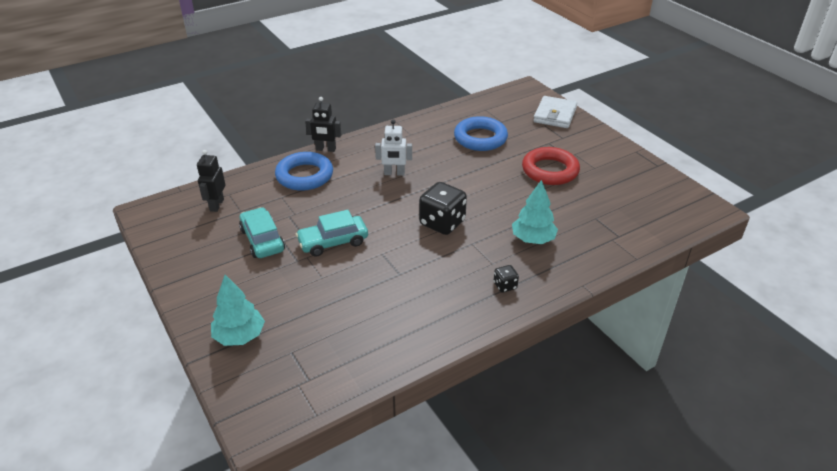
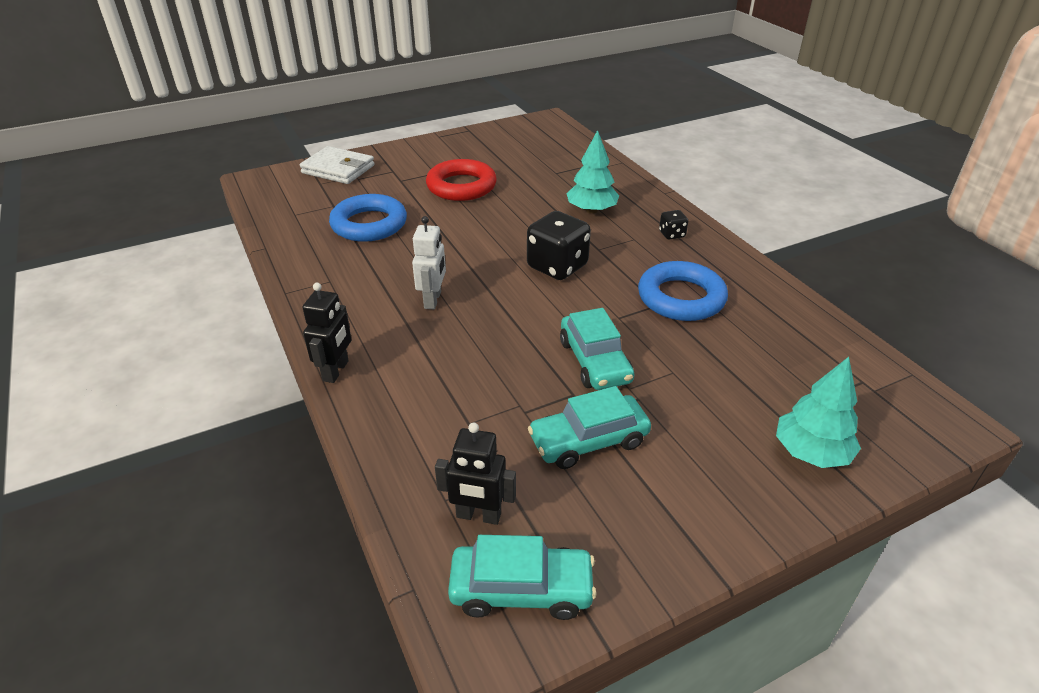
camera: 85 degrees left, 0 degrees up
(171, 220) = (521, 589): none -> turquoise car
(304, 176) = (412, 395): blue ring -> blue ring (681, 298)

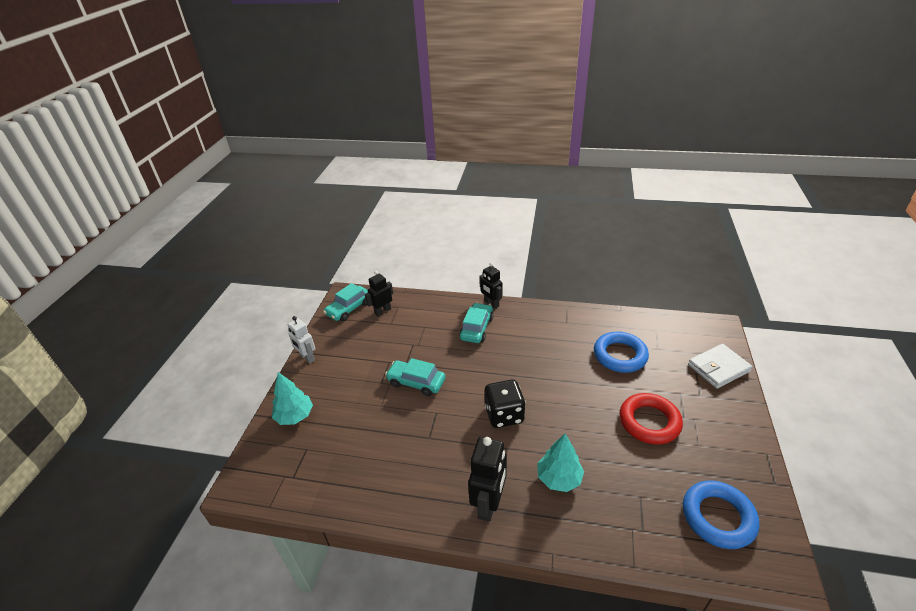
camera: 130 degrees right, 0 degrees up
(433, 300) = (516, 350): white robot -> white robot (307, 358)
(588, 441) = (379, 353): turquoise car -> turquoise car (476, 328)
(671, 234) = (489, 504): black dice -> black robot
(681, 298) = (424, 452): blue ring -> blue ring (718, 517)

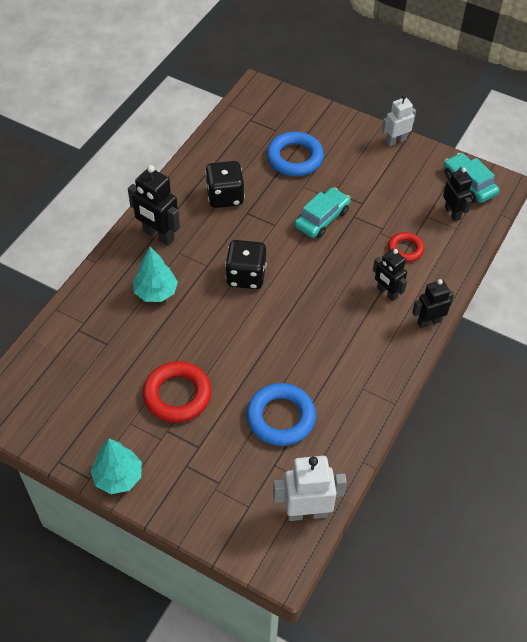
camera: 105 degrees right, 15 degrees up
(295, 416) = (318, 126): turquoise tree -> turquoise tree (118, 477)
(414, 462) = (225, 196): none -> black dice
(429, 327) = (405, 249): none -> red ring
(476, 328) = (386, 293): turquoise car -> black robot
(675, 325) = (306, 512): none -> white robot
(718, 368) = (214, 512): white wallet -> none
(718, 517) = (57, 391): blue ring -> blue ring (295, 158)

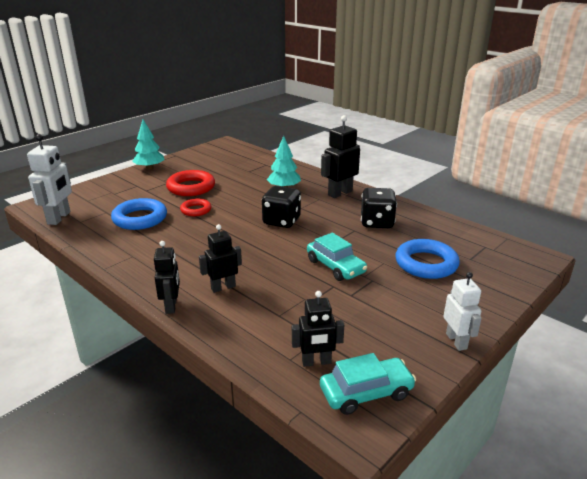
camera: 105 degrees right, 25 degrees down
(405, 249) = (273, 311): red ring -> red ring (196, 210)

